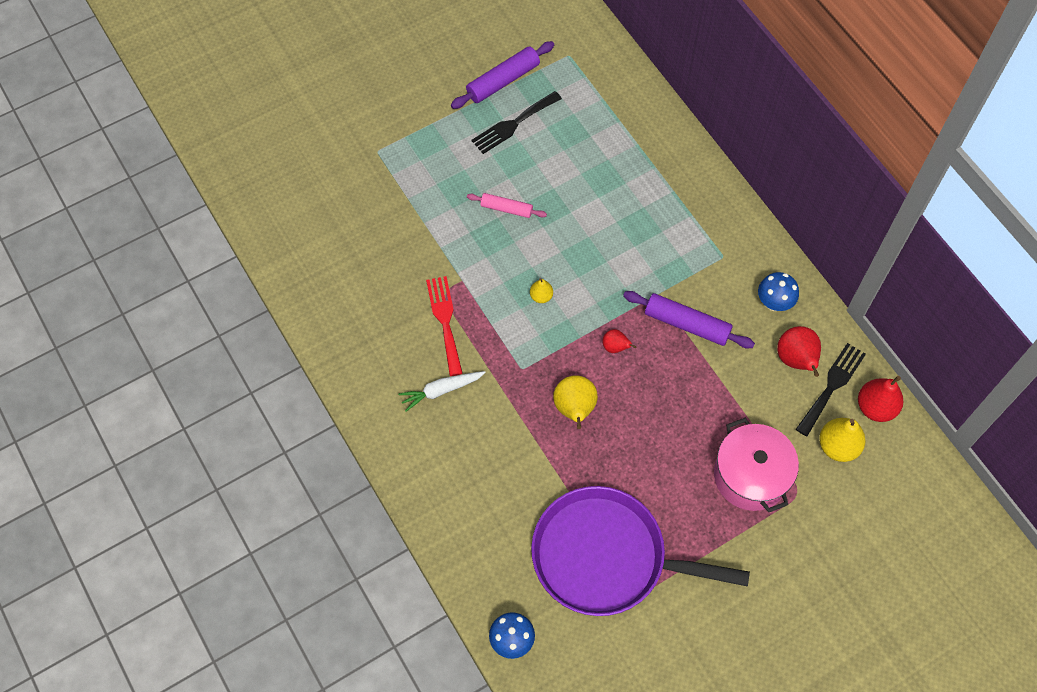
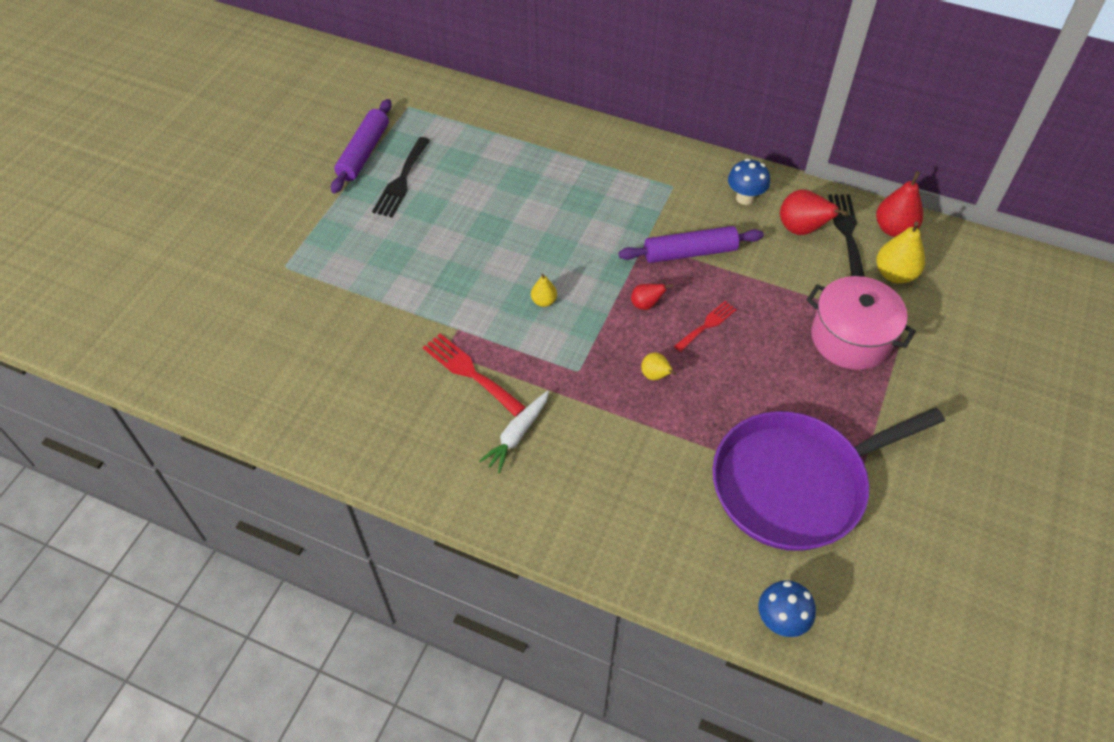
camera: 35 degrees left, 10 degrees down
(506, 209) = (451, 249): pink rolling pin -> none
(575, 409) = (655, 375): yellow pear -> yellow pear, size x0.56
(648, 393) = (707, 325): none -> red fork

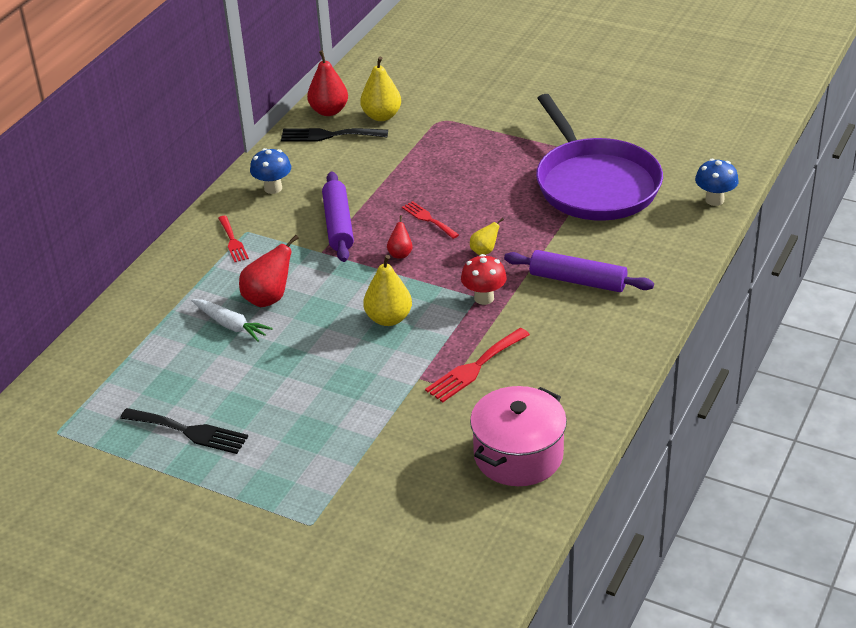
camera: 85 degrees left, 15 degrees down
(364, 153) = (131, 468): purple rolling pin -> purple rolling pin (577, 280)
(517, 435) = (549, 335): white carrot -> white carrot (231, 325)
(544, 301) = (388, 319): yellow pear -> yellow pear, size x1.79
(577, 377) = (484, 298): none -> red mushroom
(656, 178) = (233, 241): none -> red fork
(801, 229) = (320, 159): red pear -> red pear (268, 298)
(851, 338) = (449, 144): pink pot -> pink pot (518, 455)

